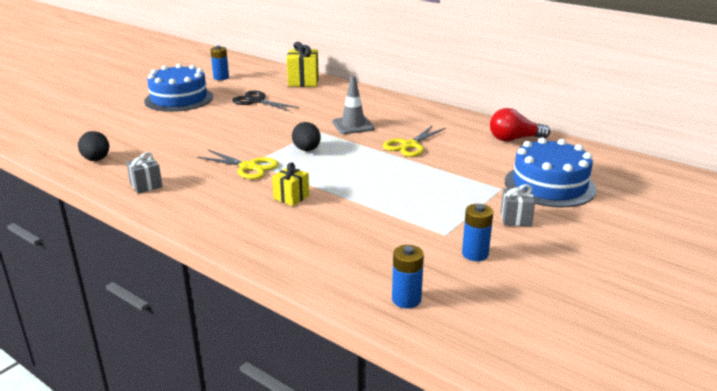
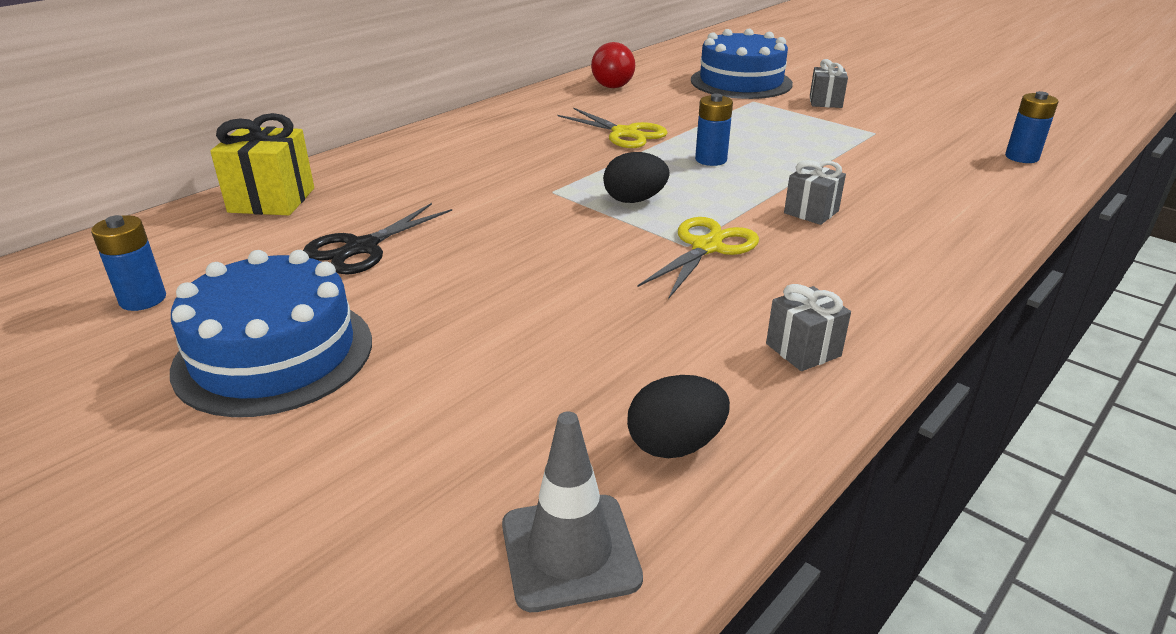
camera: 85 degrees left, 5 degrees up
(291, 197) = (811, 212): yellow gift -> grey gift
(353, 125) = (537, 164): grey traffic cone -> grey traffic cone (570, 551)
(475, 254) = (910, 124): blue battery -> blue battery (711, 160)

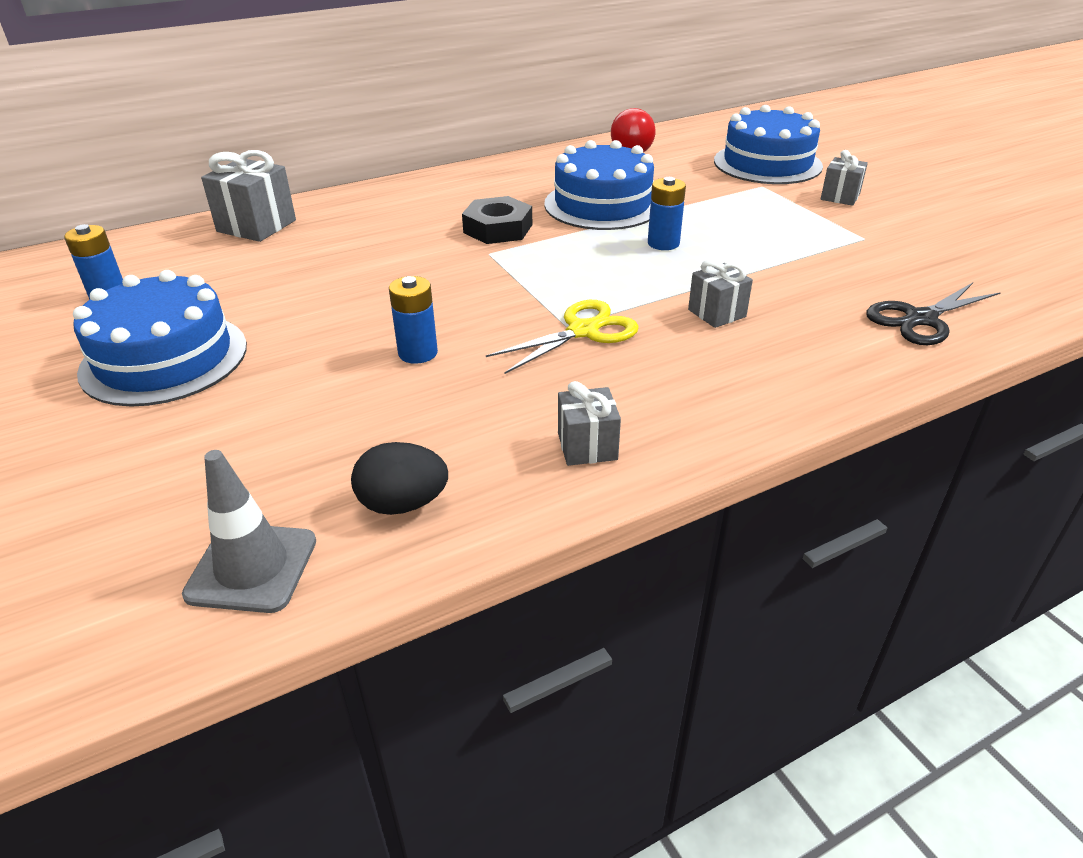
camera: 20 degrees right, 5 degrees up
(272, 200) = (256, 226): yellow gift -> grey gift
(361, 248) = (292, 280): black scissors -> black scissors (920, 319)
(542, 168) = (498, 228): none -> black nut
(625, 133) = (602, 204): yellow scissors -> blue cake
(634, 200) = (555, 273): black egg -> none
(1021, 157) = (1011, 290): blue battery -> blue battery (418, 353)

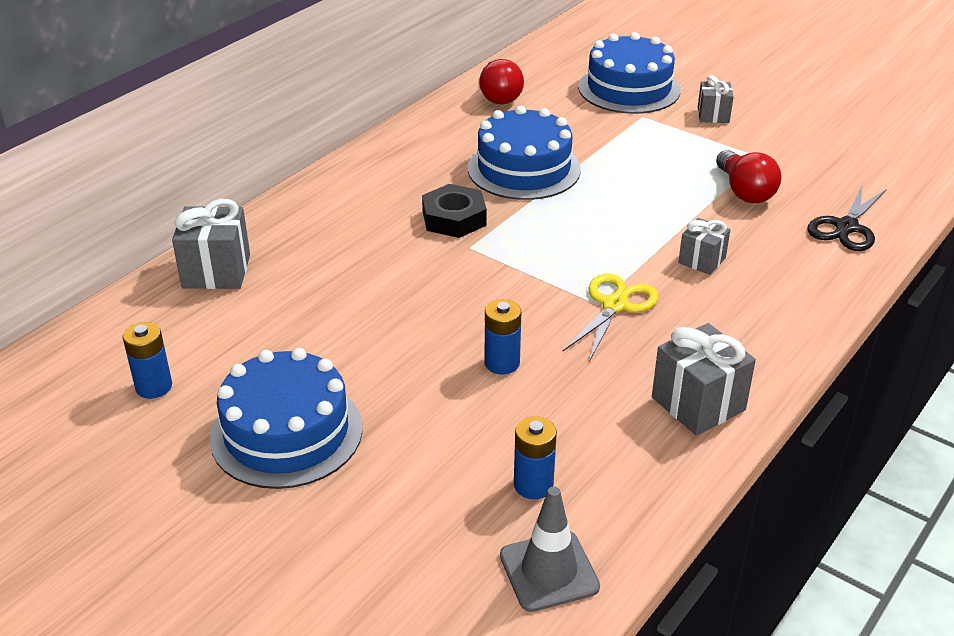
camera: 25 degrees left, 0 degrees up
(403, 504) = (609, 490): black egg -> none
(587, 446) = (698, 403): grey gift -> grey gift, size x1.63
(663, 243) = (609, 200): blue battery -> blue battery (533, 485)
(820, 263) = (744, 191): none -> red light bulb

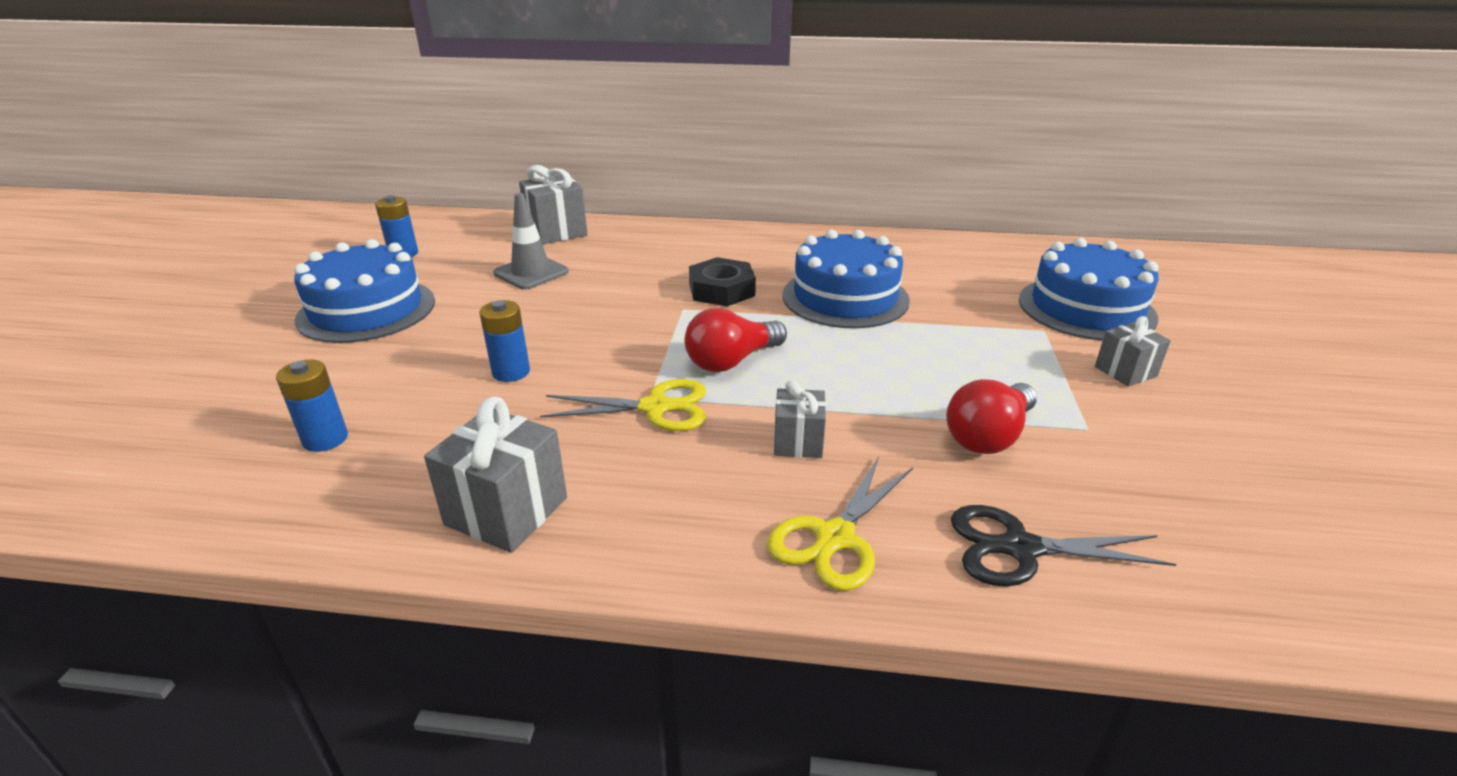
camera: 60 degrees right, 5 degrees down
(499, 95) = (955, 254): red light bulb -> red light bulb (731, 361)
(549, 571) = (191, 483): grey traffic cone -> grey traffic cone (531, 273)
(803, 282) = (835, 538): none -> yellow scissors

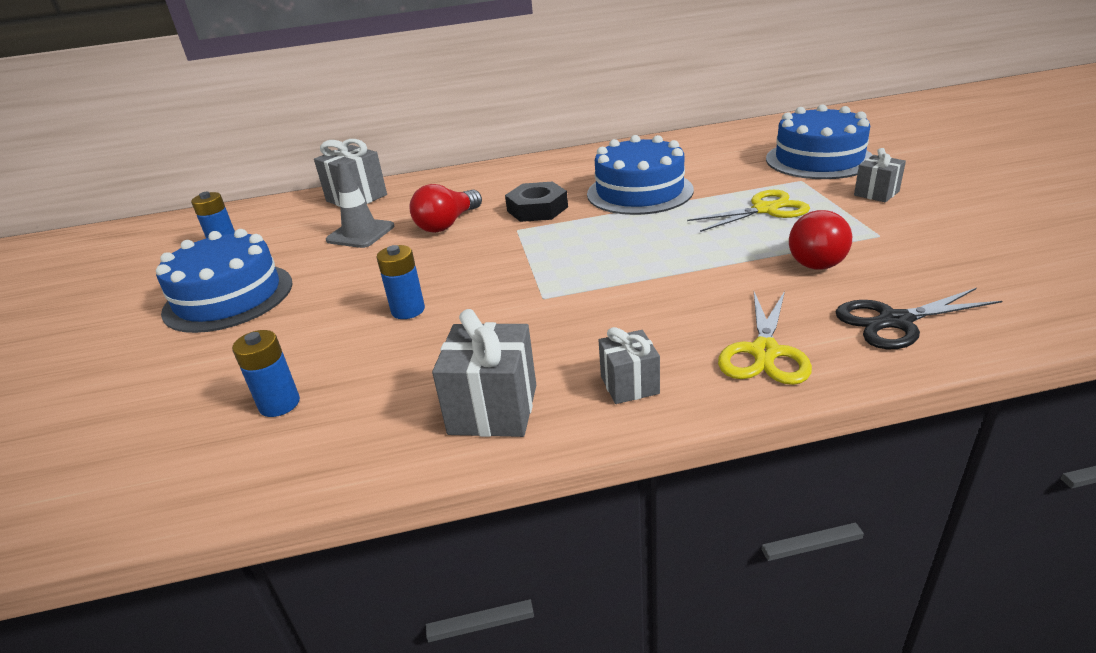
camera: 15 degrees left, 0 degrees up
(656, 407) = (554, 304): yellow scissors -> yellow scissors (765, 210)
(731, 361) = (587, 256): red light bulb -> red light bulb (447, 224)
(798, 442) = (685, 298): grey gift -> grey gift (629, 385)

